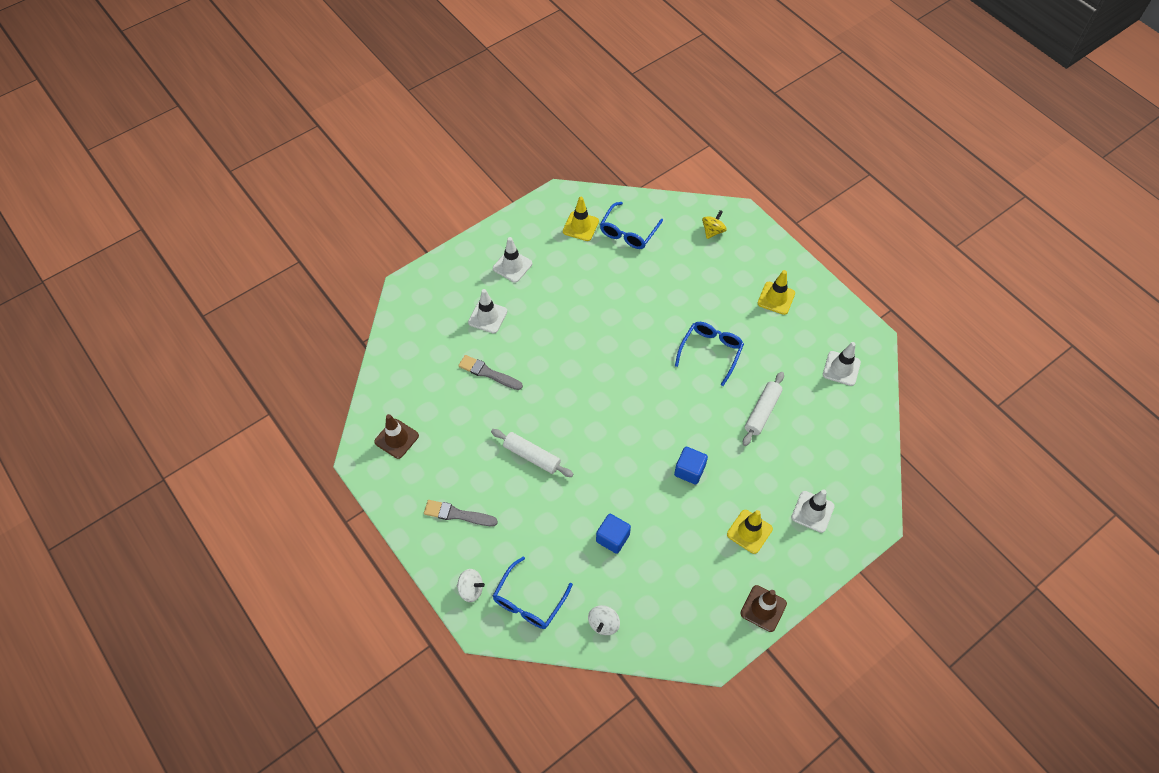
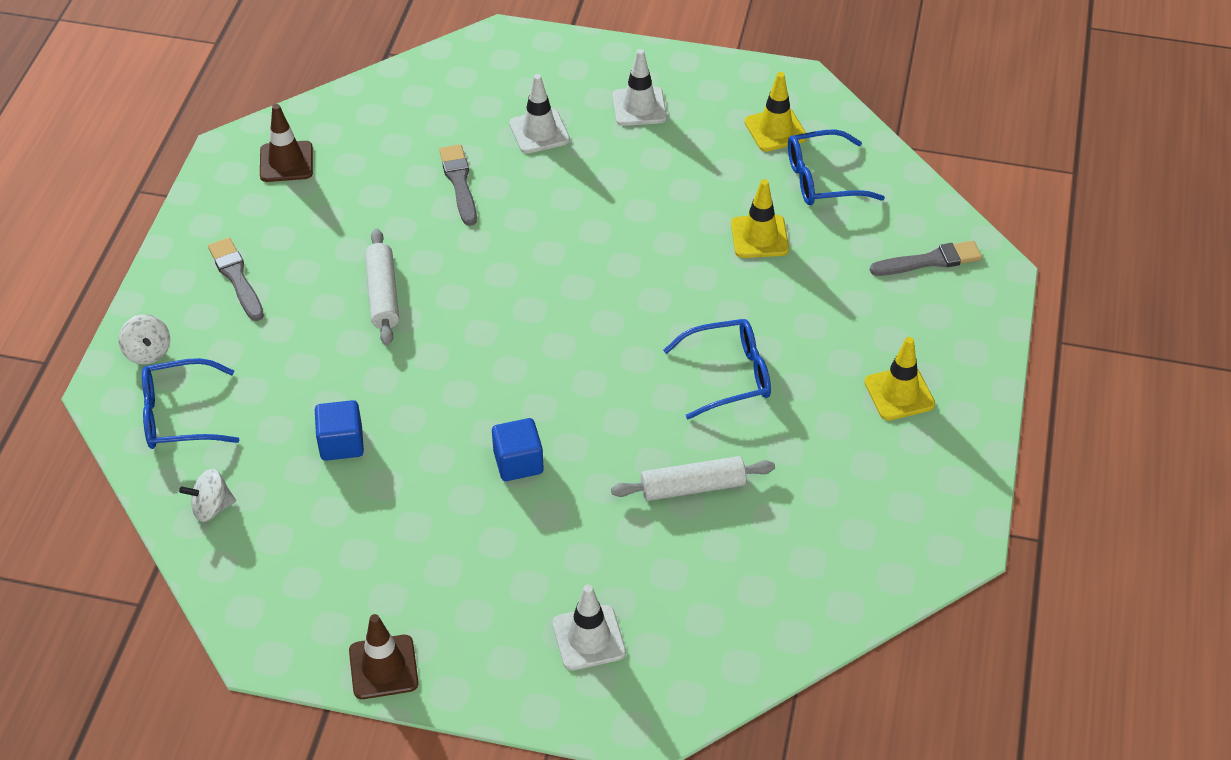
camera: 50 degrees right, 10 degrees down
(712, 231) = (930, 261): yellow spinning top -> grey brush
(749, 531) = (487, 583): yellow traffic cone -> yellow traffic cone (759, 237)
(841, 368) = (864, 536): white traffic cone -> none

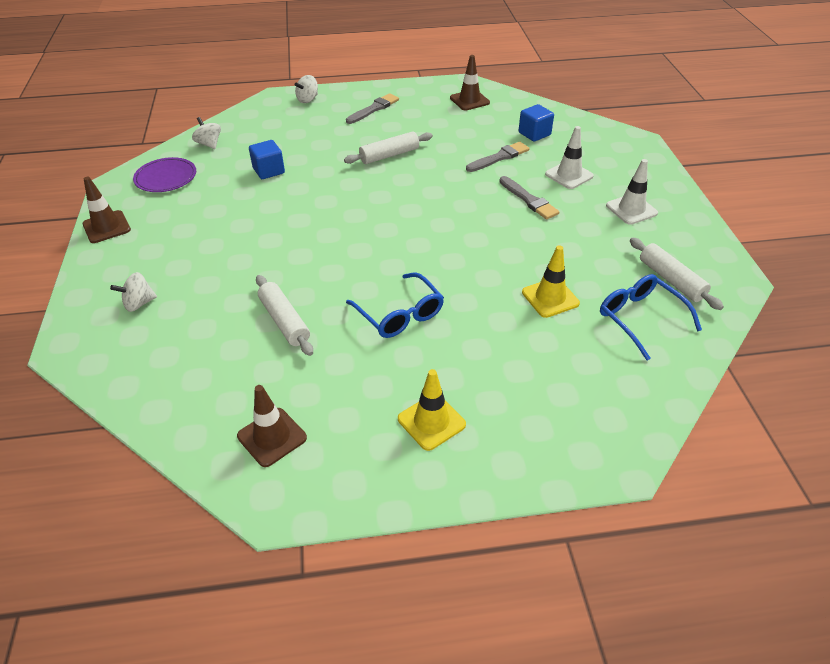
camera: 70 degrees right, 5 degrees down
(179, 415) = (269, 119): blue glasses -> none
(283, 578) = (166, 177): none -> purple plate
(518, 462) = (278, 237): blue cube -> blue cube (534, 134)
(589, 638) = (139, 303): white traffic cone -> white spinning top
(775, 130) = (671, 280): yellow traffic cone -> white rolling pin
(872, 532) = (272, 437): none -> brown traffic cone
(930, 261) = (599, 409): grey brush -> grey brush (529, 200)

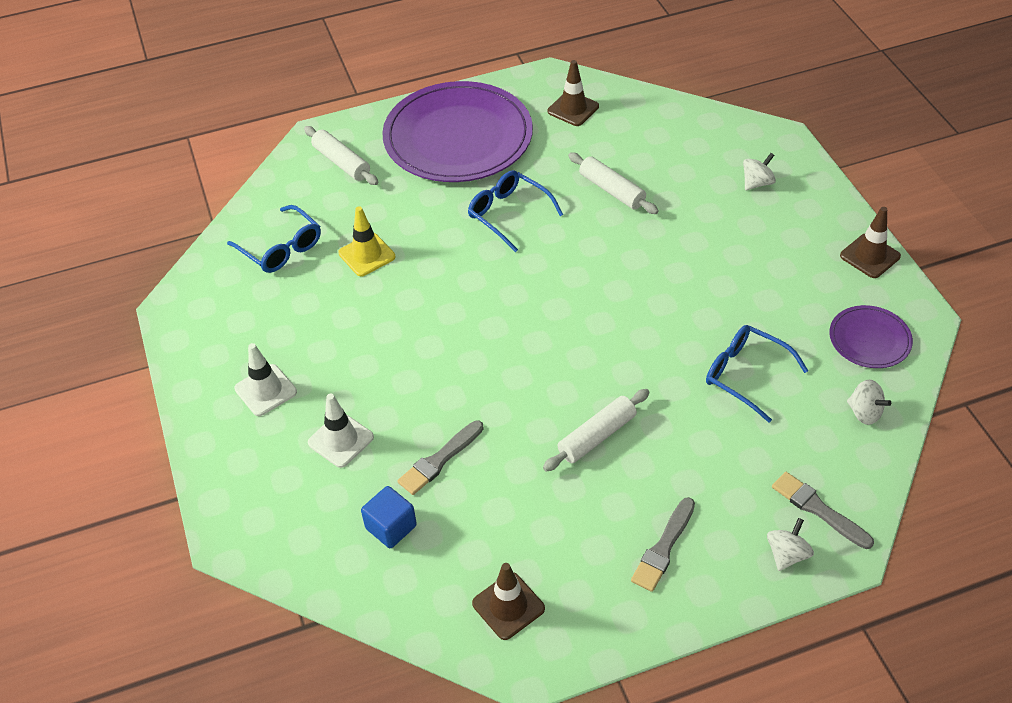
camera: 170 degrees right, 5 degrees up
(269, 171) = (746, 375): blue cube -> blue glasses
(431, 422) = (458, 137): yellow traffic cone -> purple plate
(529, 200) = (393, 384): grey brush -> grey brush (818, 509)
(671, 280) = (241, 296): white rolling pin -> white rolling pin (341, 162)

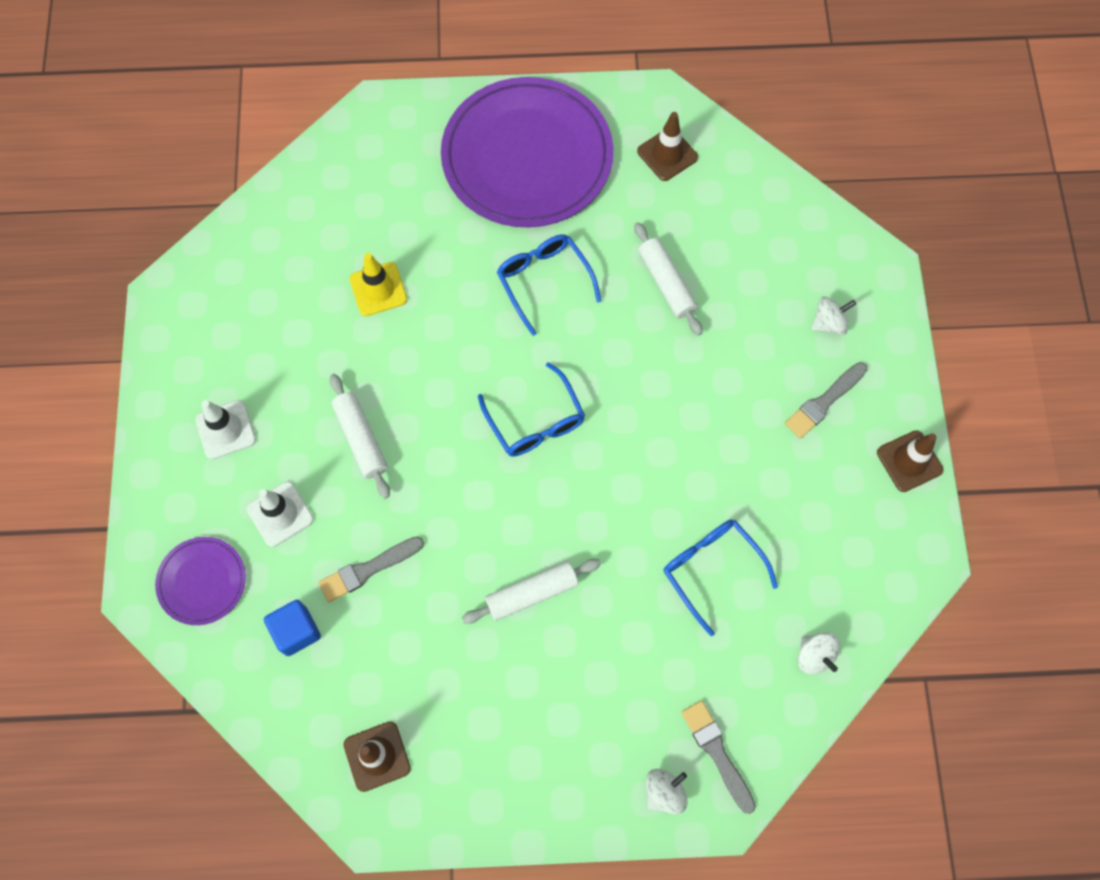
camera: 15 degrees right, 20 degrees up
(281, 248) = (293, 252): blue glasses -> blue glasses (535, 421)
(341, 162) = (391, 154): white rolling pin -> white rolling pin (361, 439)
(663, 547) = (547, 743): grey brush -> grey brush (824, 402)
(869, 339) = (860, 568): purple plate -> purple plate (202, 581)

